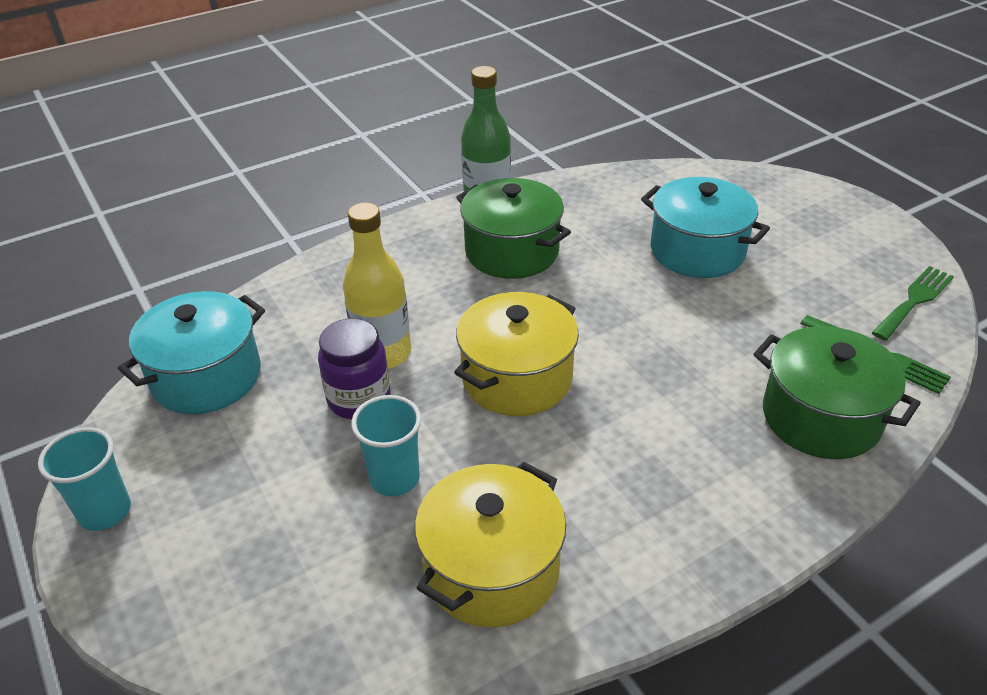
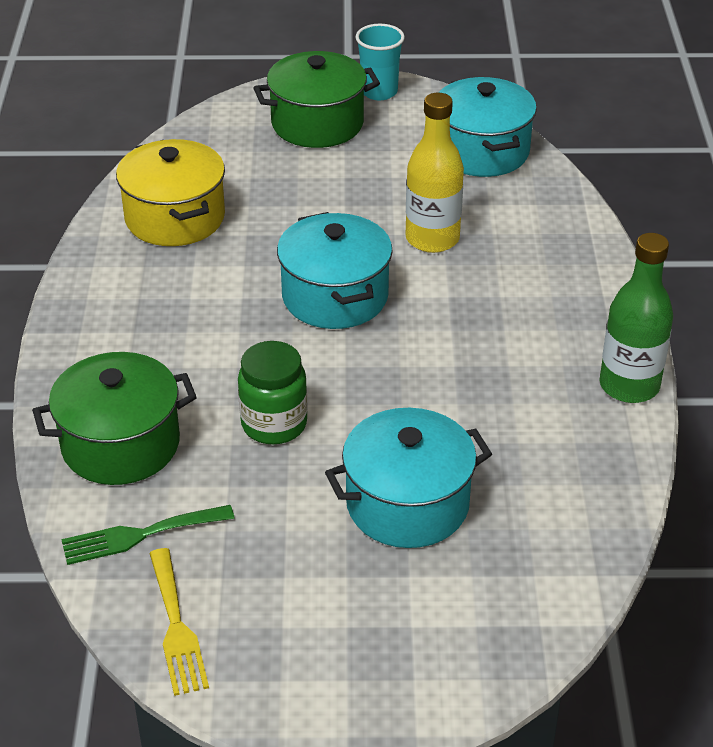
camera: 120 degrees right, 0 degrees up
(359, 399) = (388, 212): purple jar -> none
(394, 478) = (291, 204): turquoise cup -> none
(512, 251) = (519, 366): green pot -> green pot (317, 123)
(517, 378) = (335, 296): yellow pot -> turquoise pot
(700, 342) = (274, 424): none -> green jar
(914, 300) = (176, 627): green fork -> yellow fork

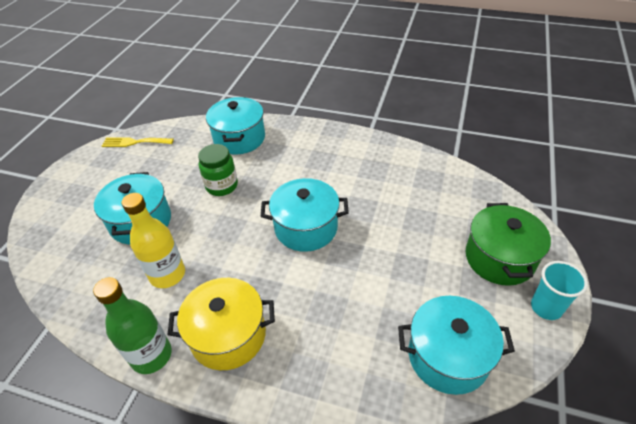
camera: 110 degrees right, 5 degrees up
(120, 444) = (239, 138): green pot -> turquoise pot
(140, 535) = (185, 138): green fork -> none
(175, 218) = (402, 175): yellow pot -> yellow pot (228, 335)
(432, 239) = (344, 290): yellow bottle -> yellow bottle (167, 274)

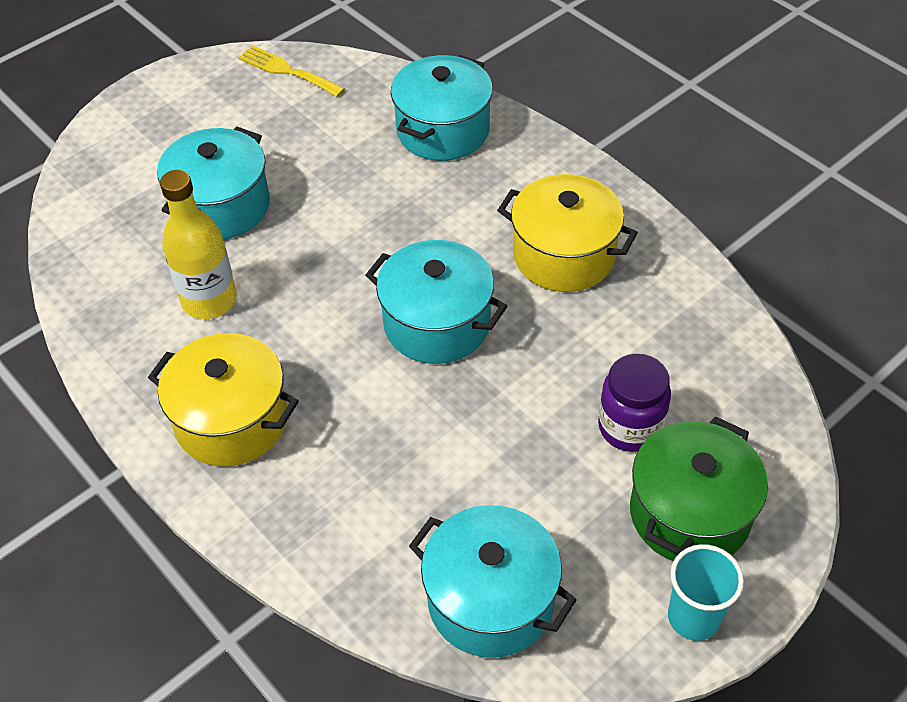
camera: 30 degrees right, 5 degrees up
(151, 355) = (128, 397): green bottle -> none
(222, 186) = (364, 200): green jar -> none
(343, 169) = (564, 255): none -> yellow pot
(439, 232) = (630, 427): none -> purple jar

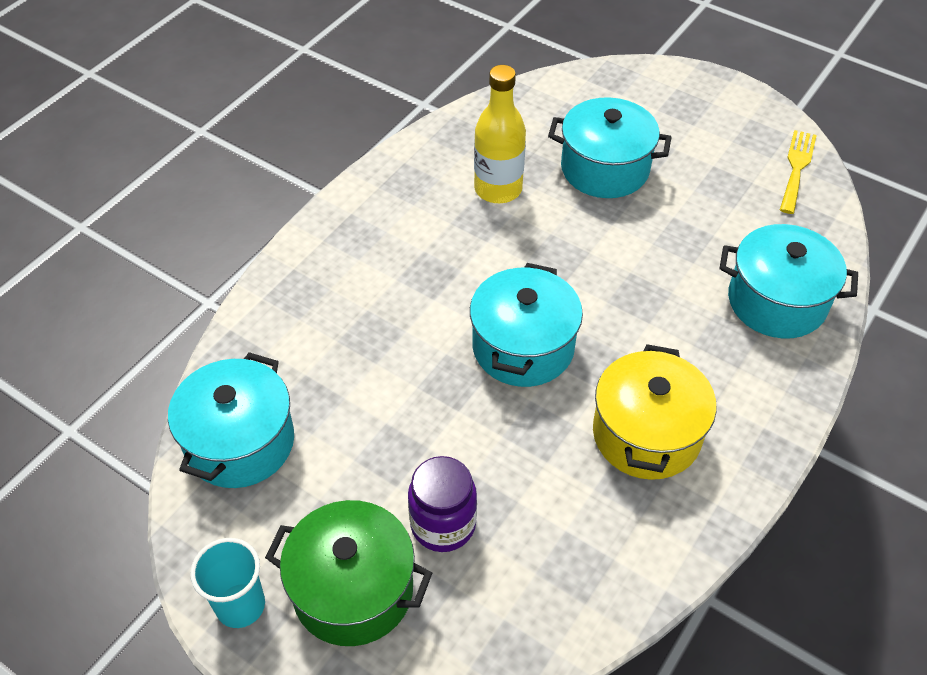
camera: 75 degrees right, 0 degrees up
(232, 420) = (381, 234): yellow pot -> none

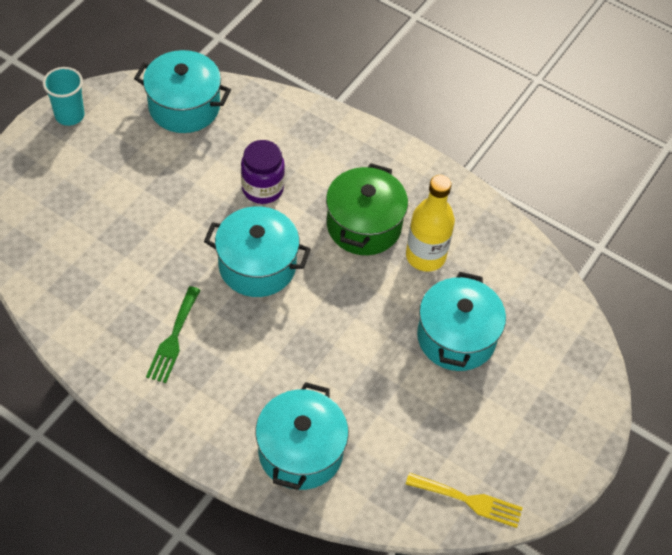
camera: 85 degrees right, 5 degrees up
(353, 590) = (72, 168): green pot -> green pot (364, 225)
(443, 524) = (112, 214): purple jar -> purple jar (262, 188)
(646, 434) = (173, 338): yellow pot -> green fork

